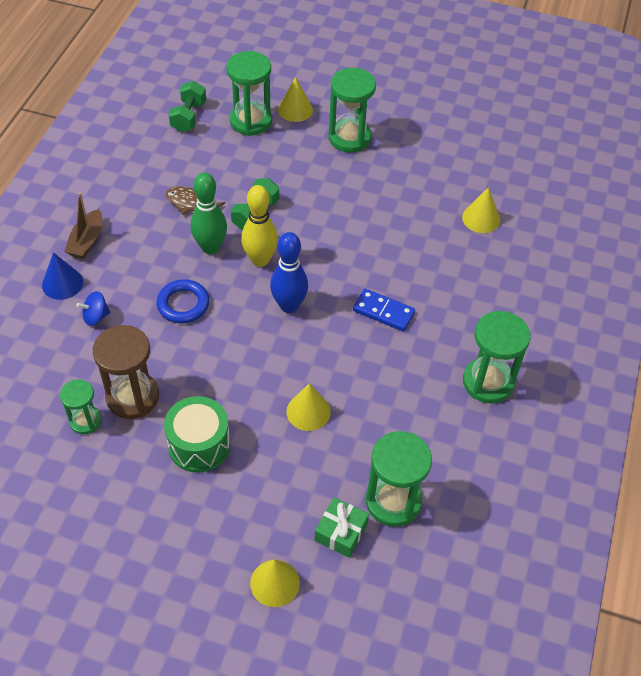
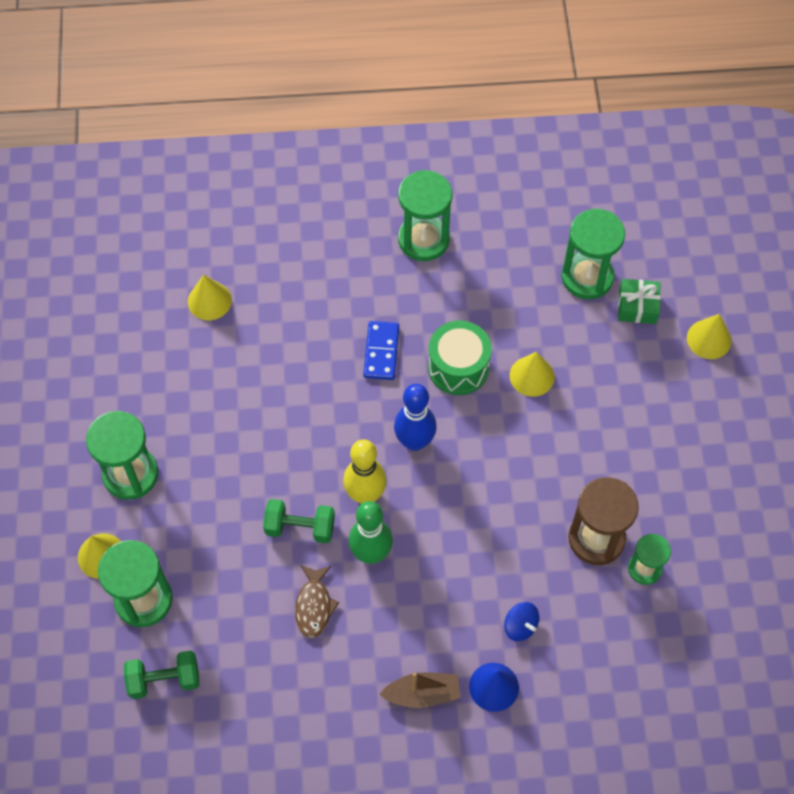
camera: 110 degrees left, 10 degrees up
(183, 304) = (462, 545): blue ring -> none
(199, 445) = (615, 454): green drum -> green drum (458, 367)

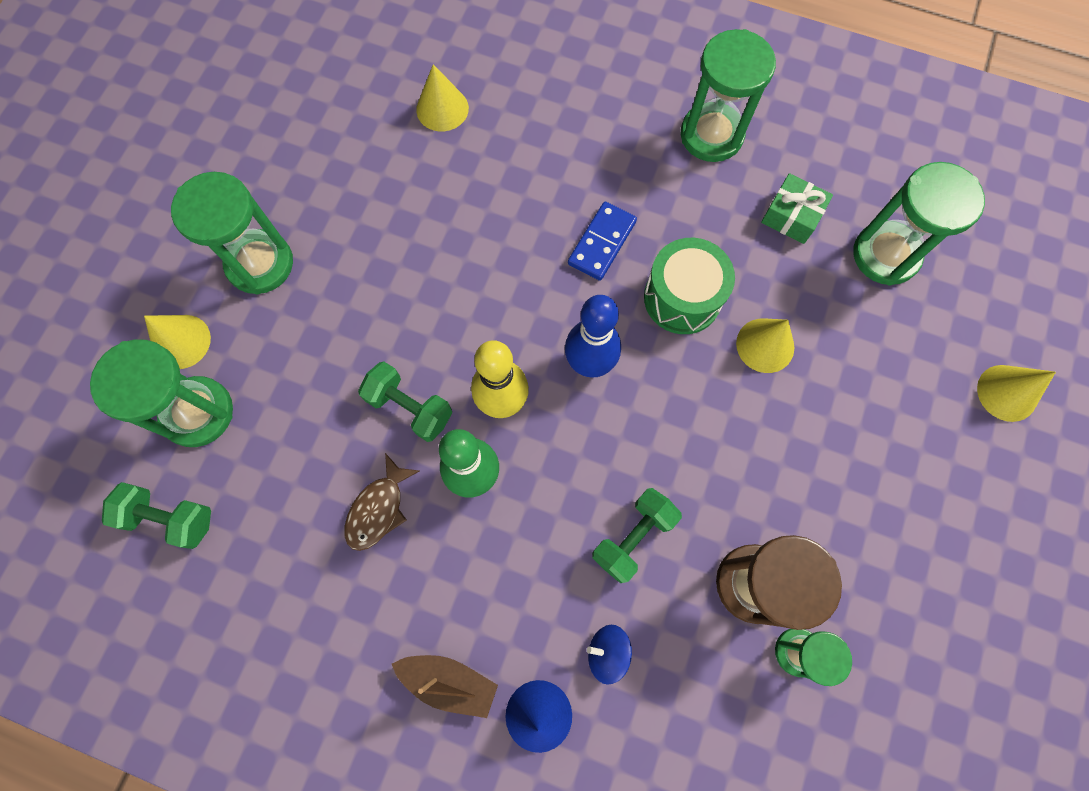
camera: 25 degrees right, 10 degrees up
(502, 545) = (633, 537): none -> green dumbbell
(520, 626) = (607, 652): blue spinning top -> blue spinning top turned 120 degrees clockwise
(637, 307) = (932, 315): green gift -> green gift (791, 216)

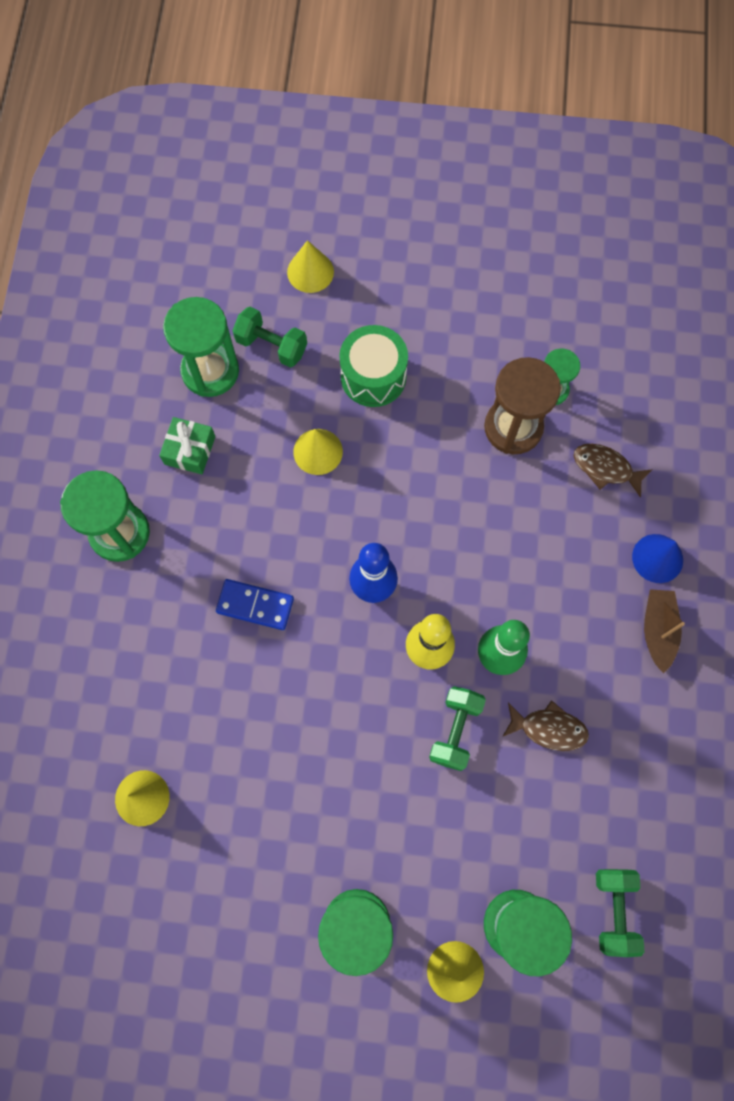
camera: 105 degrees left, 0 degrees up
(607, 652) = (597, 520): blue spinning top -> none
(633, 537) = (506, 520): green dumbbell -> green dumbbell (271, 346)
(673, 688) = (606, 468): none -> brown fish
(682, 298) = (292, 525): green drum -> green drum (373, 376)

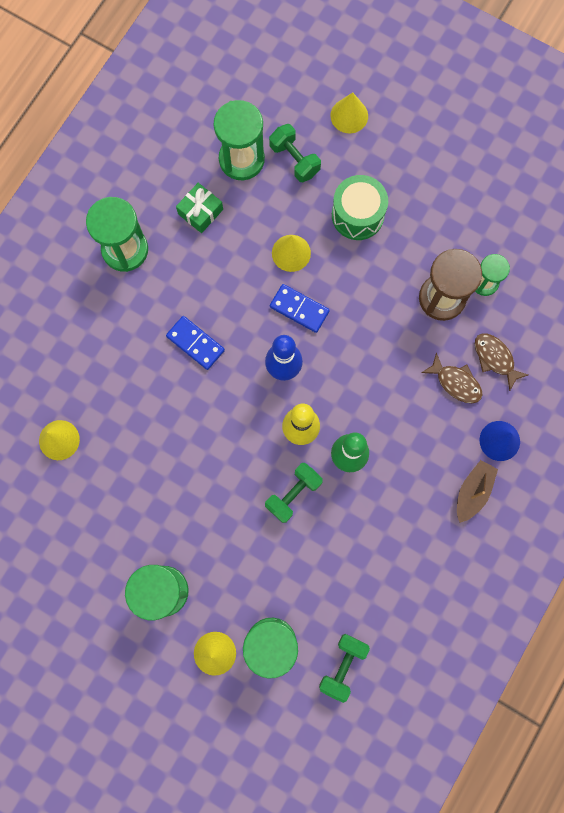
camera: 25 degrees right, 5 degrees up
(358, 511) = (299, 309): none -> blue domino
(548, 728) = (359, 523): brown fish -> brown fish (456, 382)

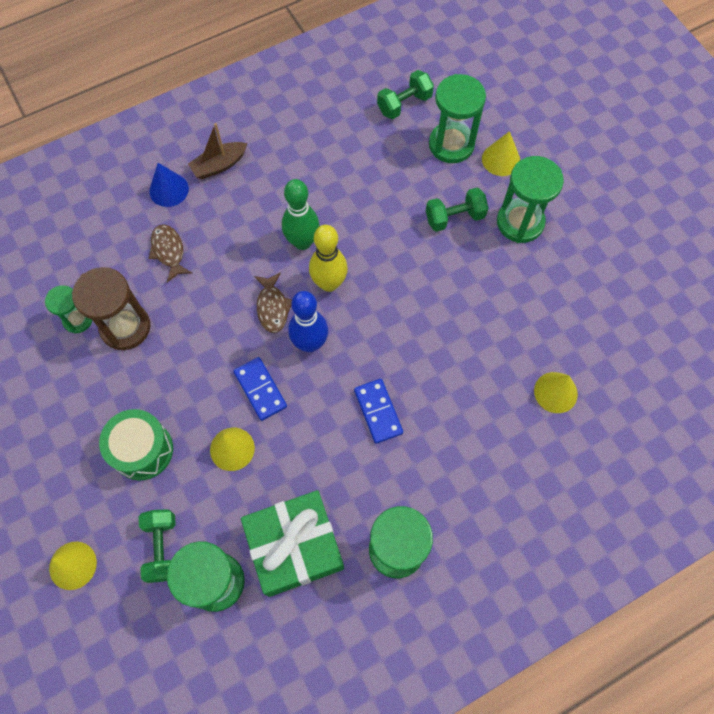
camera: 150 degrees left, 10 degrees down
(200, 212) = (295, 546): green gift -> green gift, size x1.96
(293, 494) = (367, 238): green dumbbell -> green dumbbell (454, 217)
(495, 358) = (121, 252): brown fish -> brown fish (272, 307)

